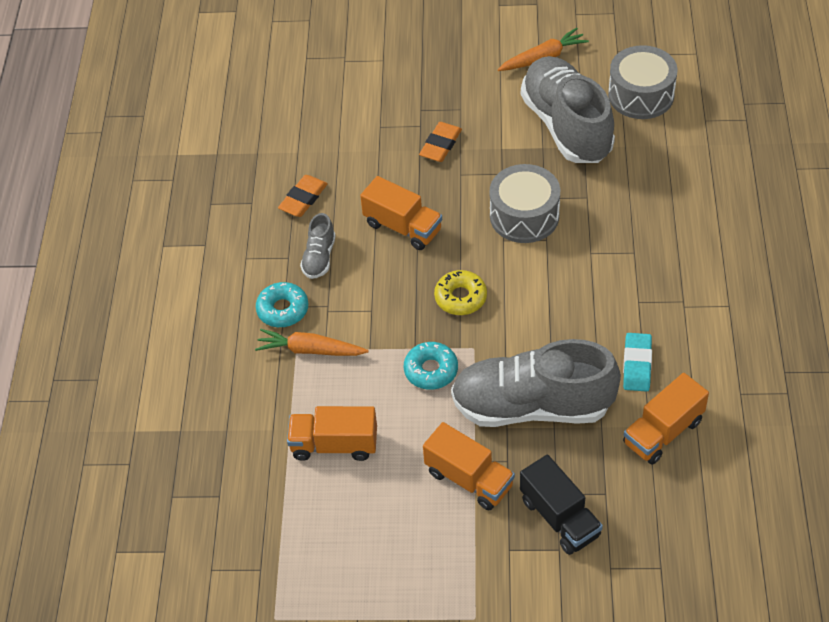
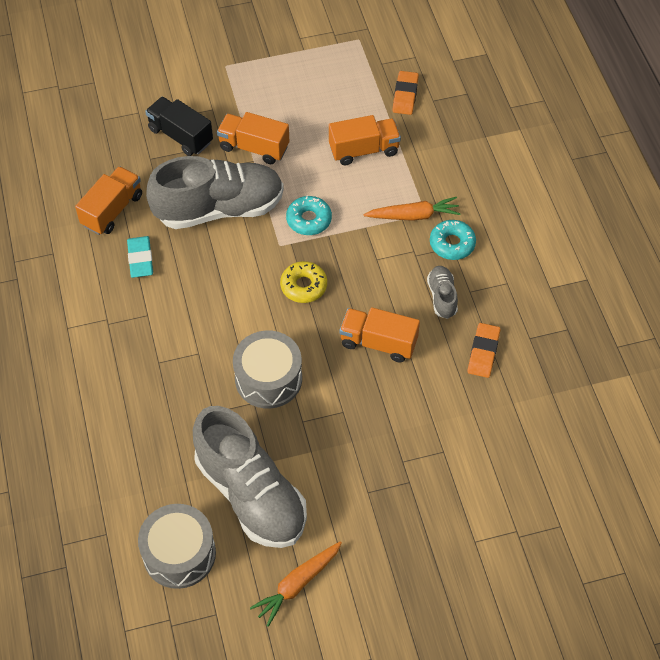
camera: 160 degrees right, 5 degrees up
(440, 145) = (373, 442): orange eraser -> orange eraser (405, 95)

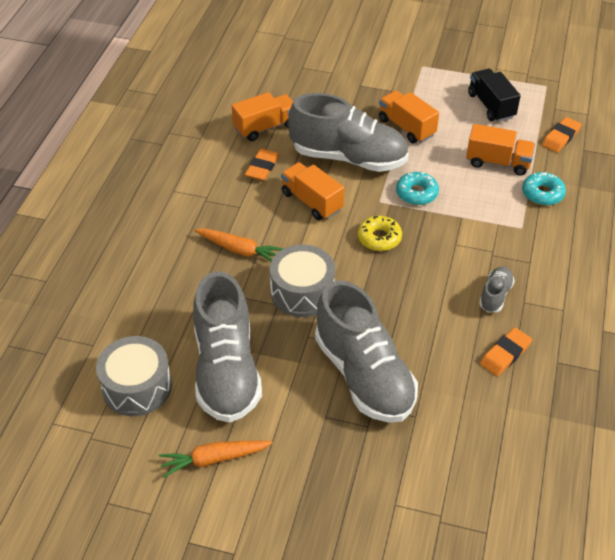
camera: 30 degrees right, 10 degrees down
(140, 259) = (262, 167): turquoise eraser -> orange eraser
(180, 136) = (353, 99): black truck -> black truck (491, 106)
(376, 435) = (364, 375): none -> grey shoe
(378, 343) = (414, 306): orange truck -> orange truck (312, 202)
(413, 215) = (510, 225): orange carrot -> orange carrot (239, 250)
(452, 244) = (531, 259): turquoise donut -> turquoise donut (542, 193)

